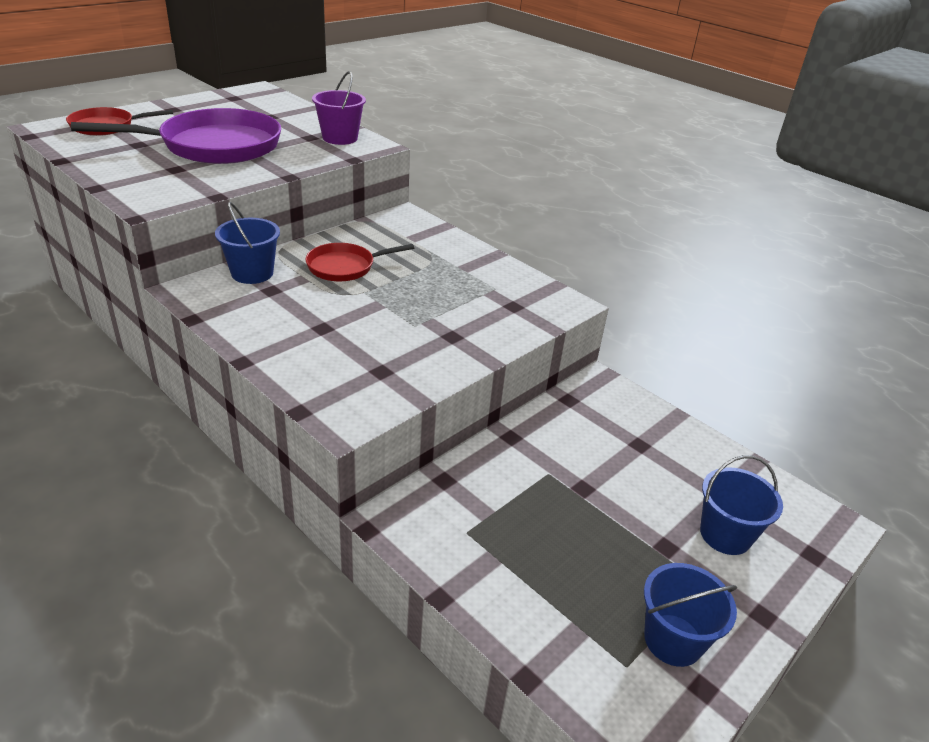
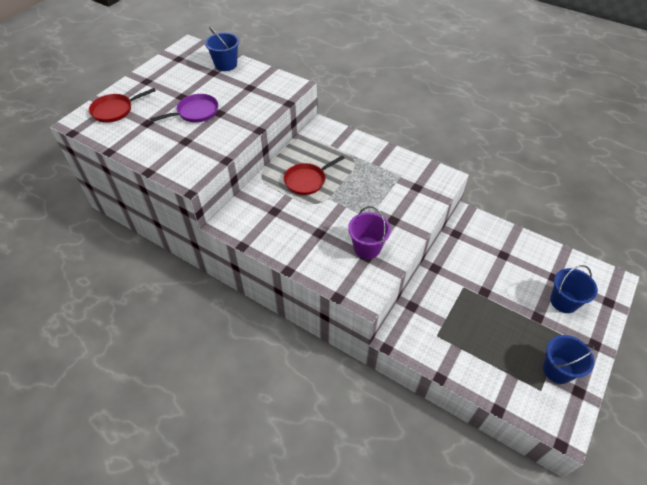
camera: 10 degrees left, 15 degrees up
(214, 146) = (195, 112): purple pan -> purple pan, size x0.53
(252, 273) = (256, 200): blue bucket -> blue bucket (226, 64)
(340, 138) = (269, 83): purple bucket -> purple bucket (367, 248)

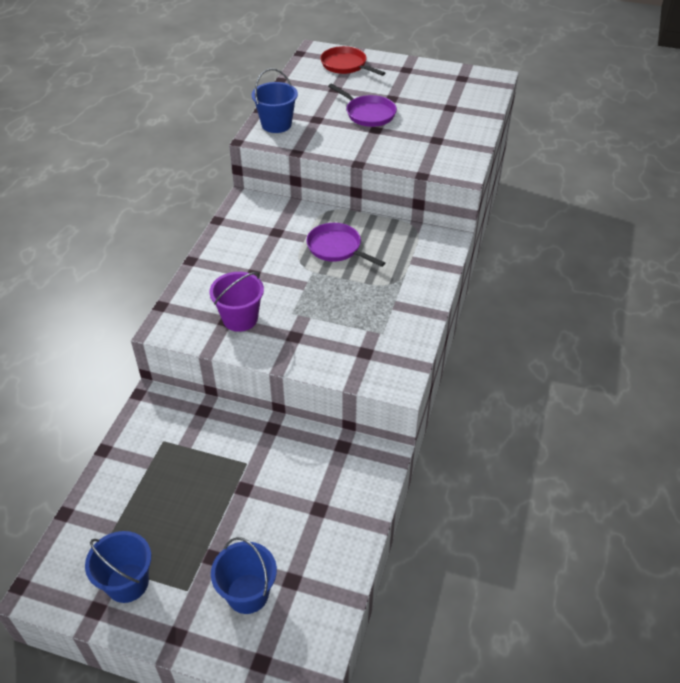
camera: 75 degrees right, 5 degrees down
(226, 64) = (472, 112): blue bucket -> blue bucket (276, 124)
(307, 180) = (337, 248): red pan -> purple pan

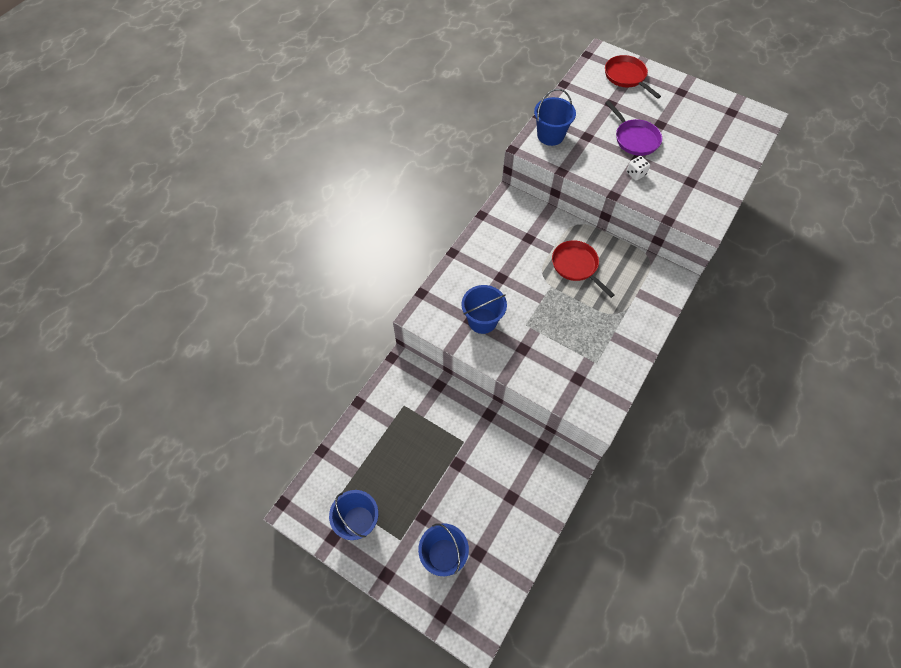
camera: 15 degrees right, 15 degrees up
(240, 318) = (482, 321): purple bucket -> blue bucket
(337, 248) = (576, 266): purple pan -> red pan
(377, 142) = (636, 174): none -> white dice

